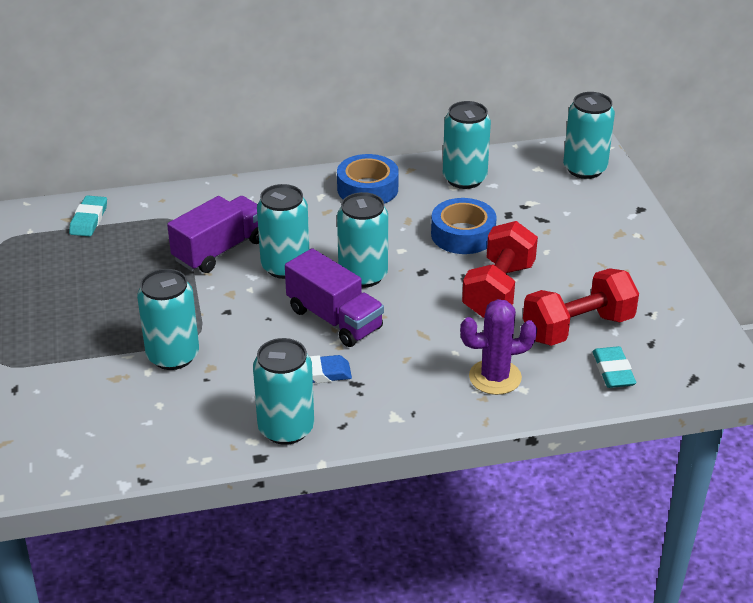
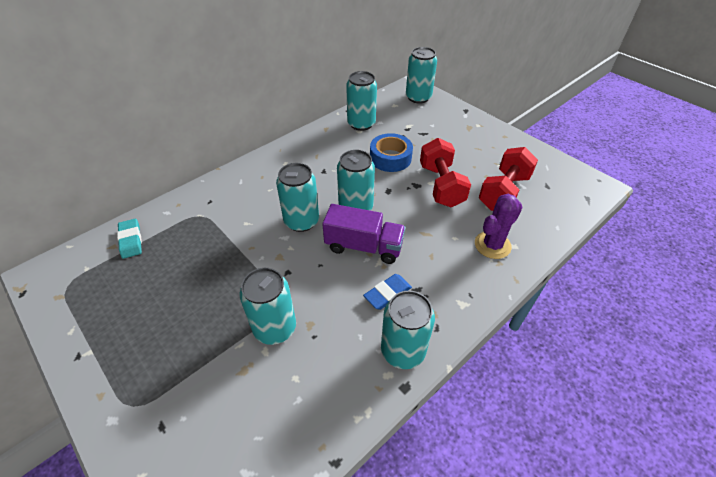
camera: 30 degrees left, 10 degrees up
(220, 250) = (247, 227): purple truck -> none
(367, 189) = (311, 149): blue tape -> none
(613, 371) = (547, 211): turquoise eraser -> none

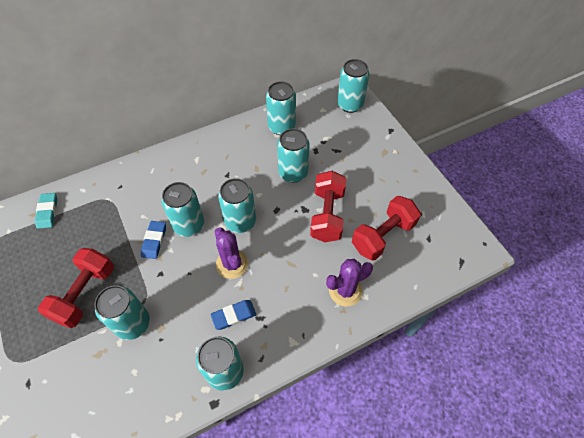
camera: 15 degrees right, 10 degrees up
(204, 311) = (85, 294): none -> red dumbbell
(268, 243) = (154, 241): none -> blue eraser
(364, 246) = (232, 264): purple truck -> purple cactus
(390, 158) = (293, 173): blue tape -> turquoise can

